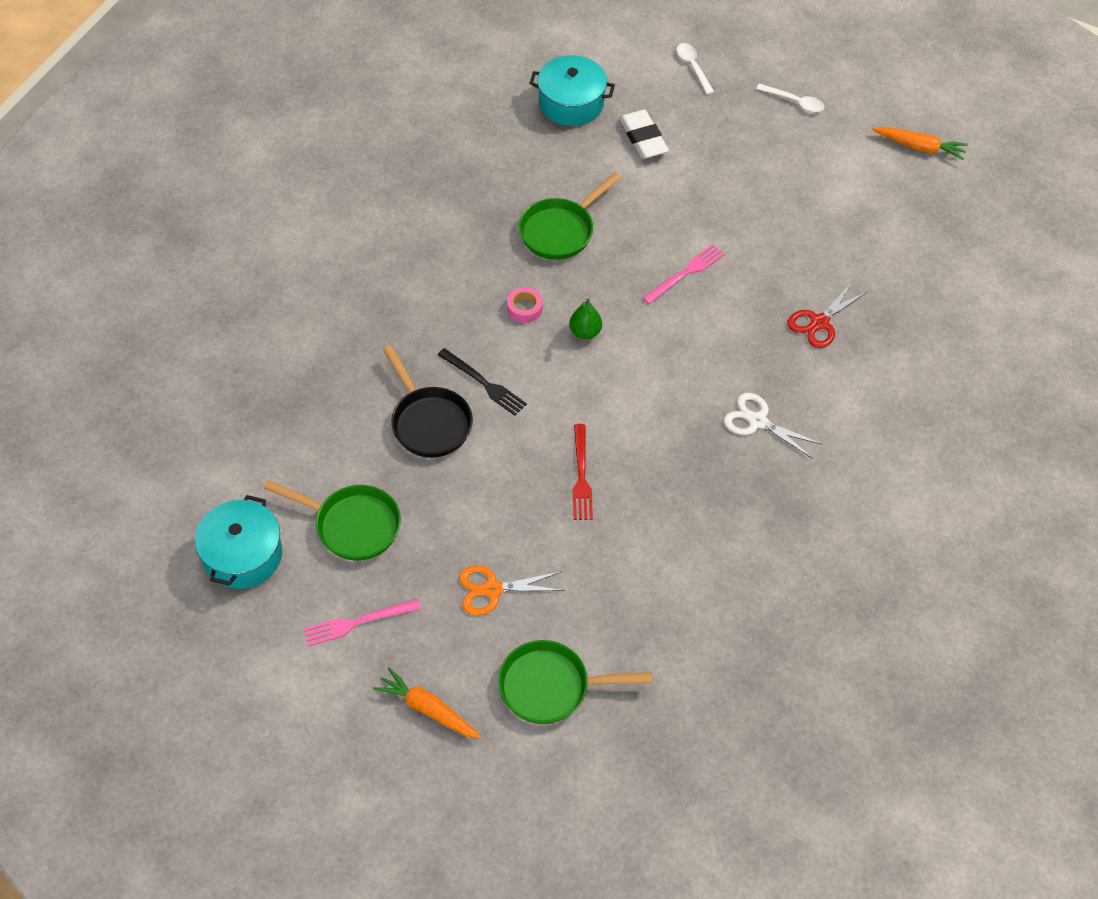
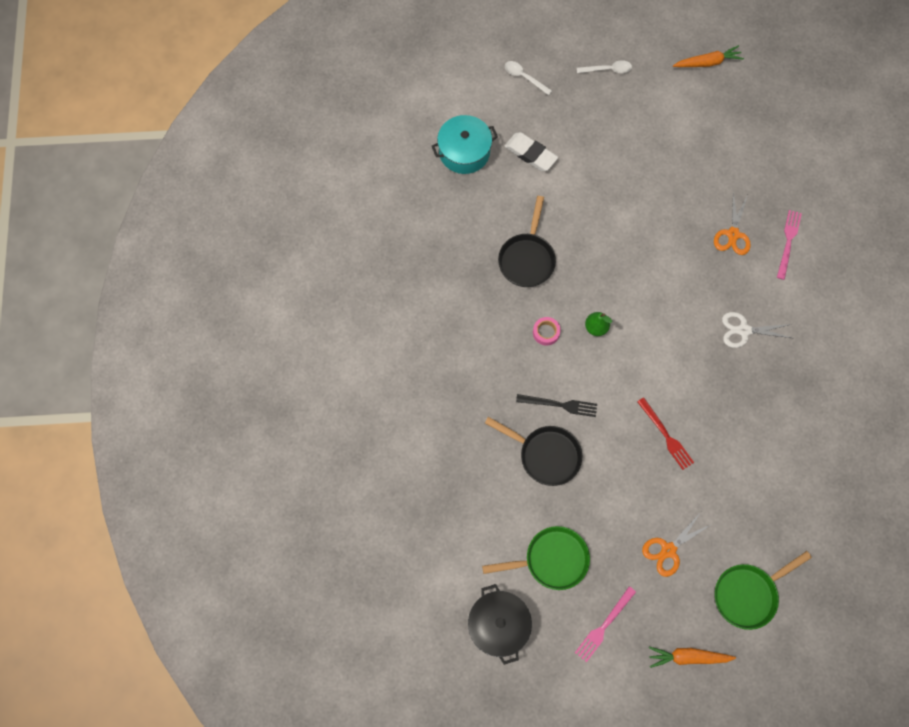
camera: 30 degrees left, 15 degrees up
(242, 555) = (498, 625): turquoise pot -> black pot
(560, 231) = (527, 258): green pan -> black pan
(686, 273) = (628, 245): pink fork -> pink fork (788, 242)
(819, 322) = (733, 234): red scissors -> orange scissors

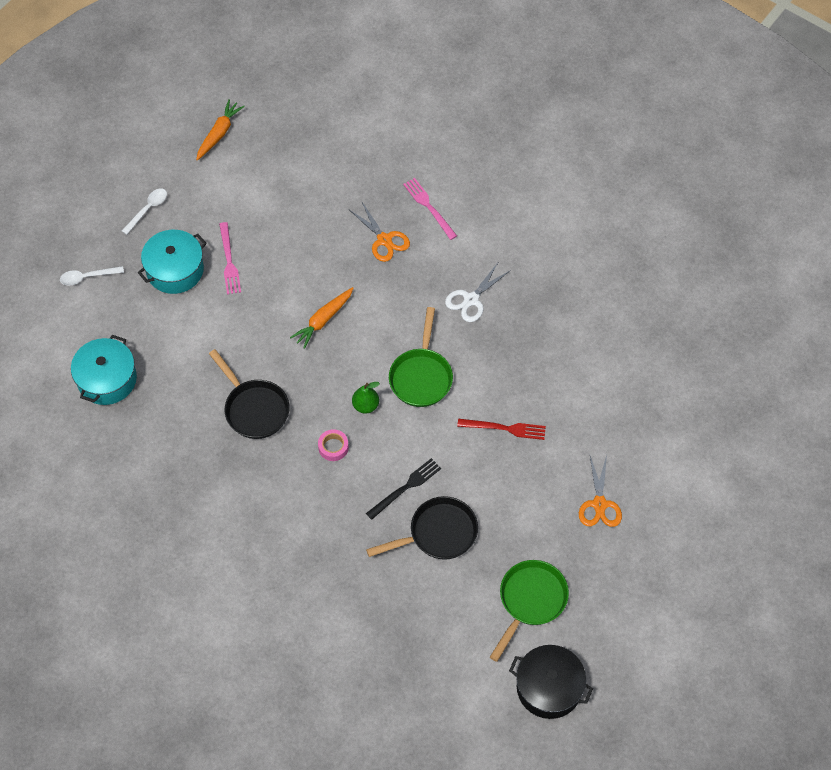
camera: 50 degrees left, 10 degrees down
(530, 154) = (163, 329): white eraser -> none
(580, 124) = (175, 270): none -> turquoise pot
(604, 625) = (619, 604): pink fork -> pink fork (229, 261)
(687, 657) = (696, 561): orange carrot -> orange carrot (323, 320)
(748, 594) = (684, 474): green pan -> green pan (421, 376)

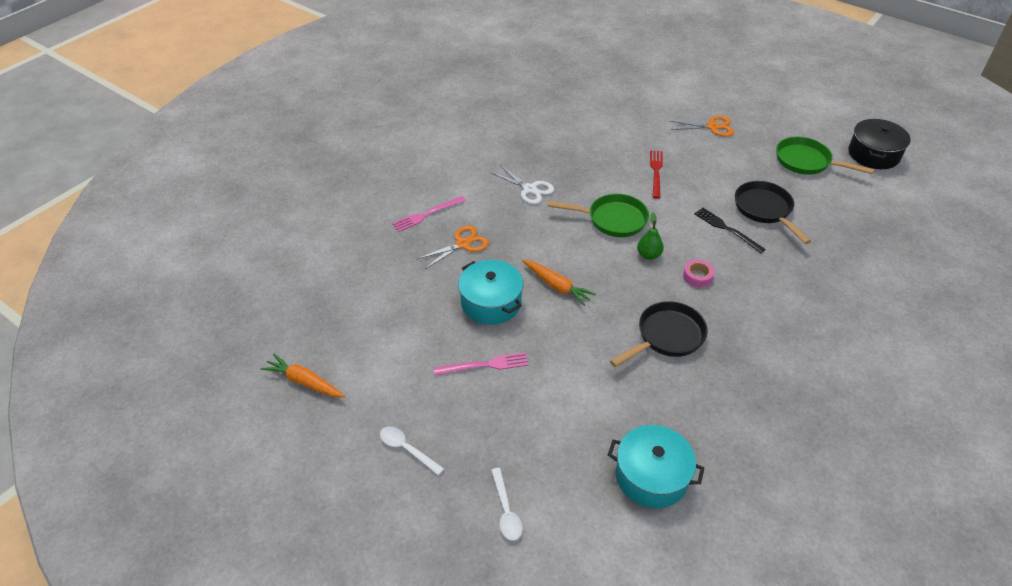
camera: 90 degrees left, 15 degrees down
(175, 270) = (496, 415): turquoise pot -> turquoise pot (491, 302)

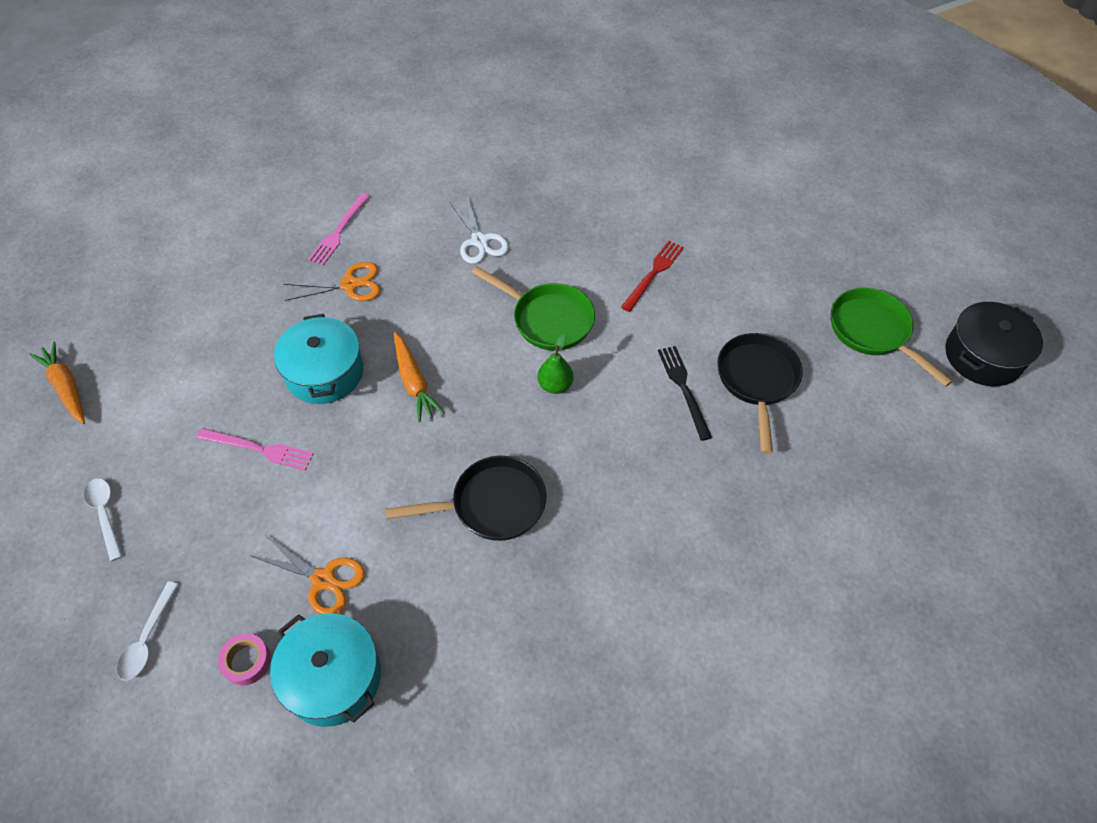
camera: 25 degrees right, 10 degrees up
(427, 214) = (339, 231): pink fork -> pink fork turned 60 degrees counterclockwise
(697, 276) = (593, 439): pink tape -> pink tape (246, 661)
(712, 127) = (780, 235): orange scissors -> orange scissors (323, 580)

